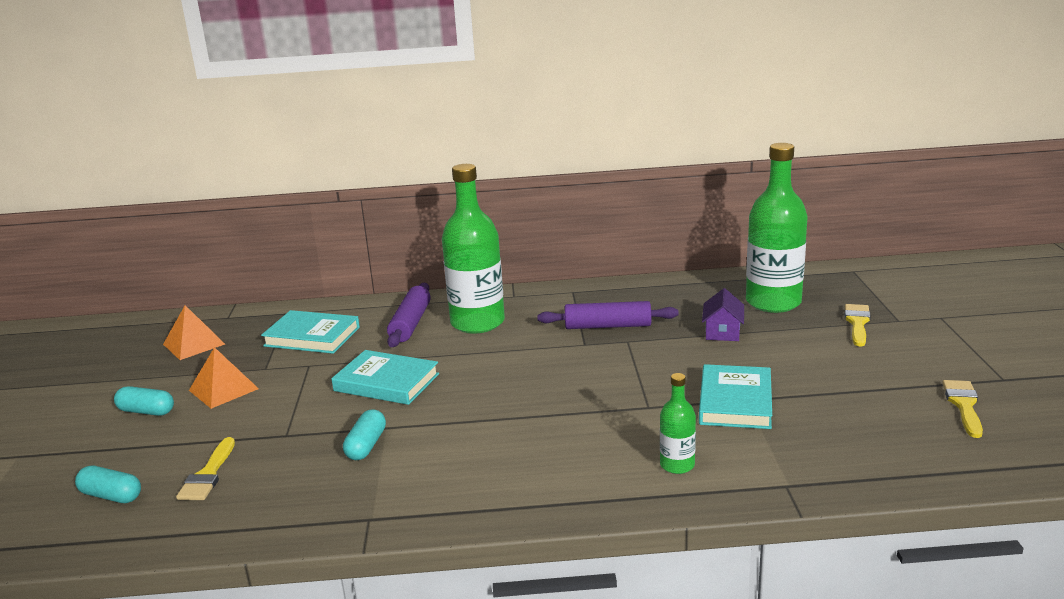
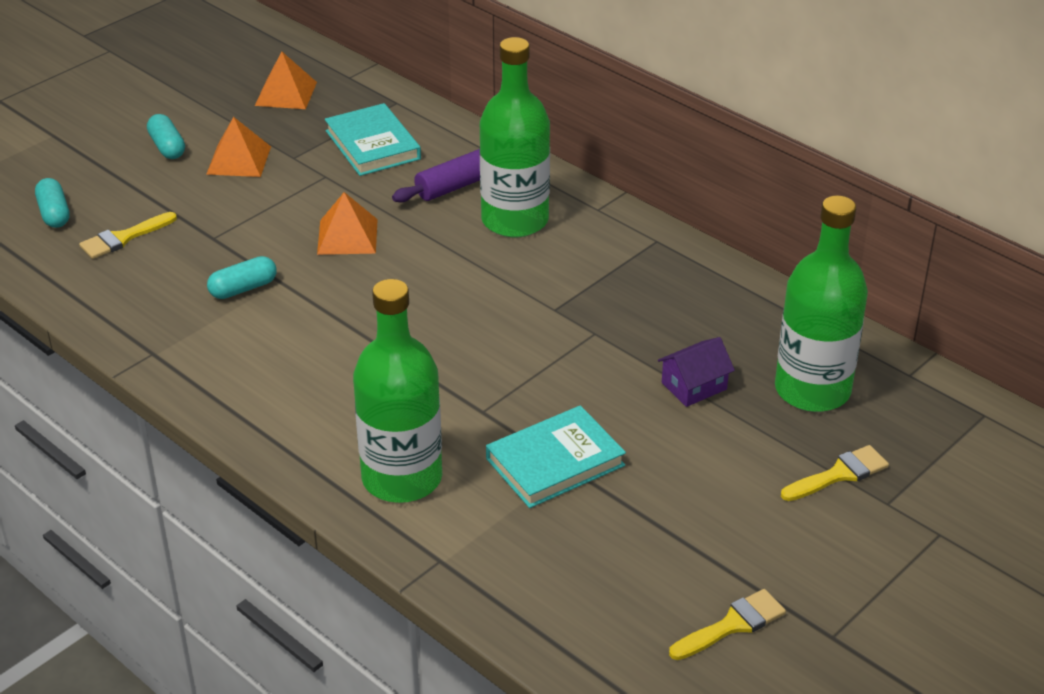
camera: 45 degrees right, 15 degrees up
(386, 382) = (347, 236): turquoise book -> orange pyramid
(608, 326) = (610, 304): purple rolling pin -> none
(677, 465) = (402, 478): green bottle -> green bottle, size x2.11

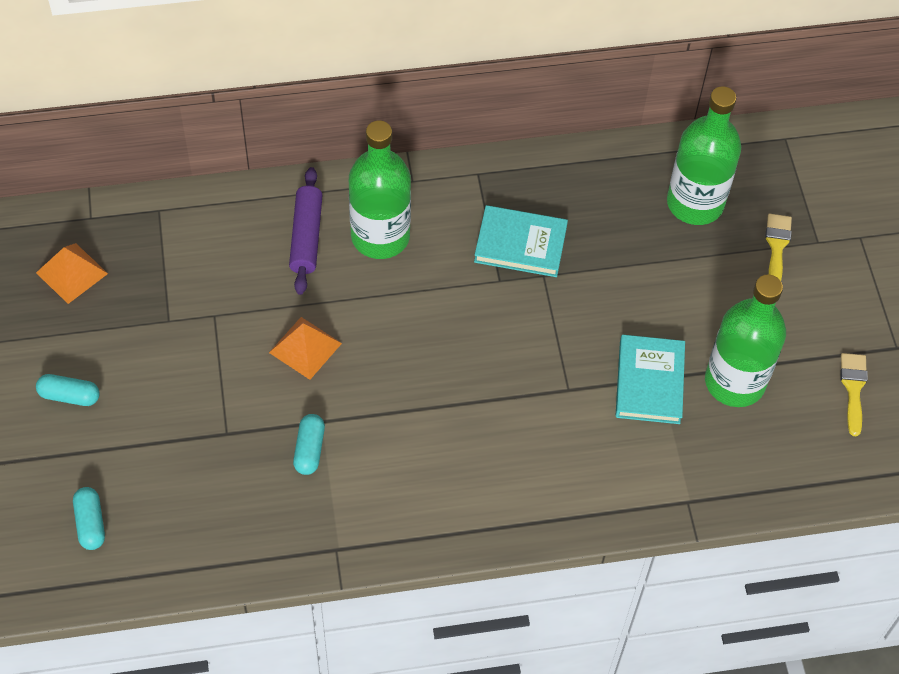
camera: 55 degrees left, 20 degrees up
(54, 213) = (90, 523): turquoise capsule -> turquoise capsule turned 60 degrees clockwise
(123, 238) = (171, 493): yellow brush -> none
(238, 160) = (136, 358): orange pyramid -> none
(372, 145) = (202, 261): turquoise book -> turquoise book (520, 244)
(402, 478) = (596, 476): green bottle -> green bottle (734, 382)
(694, 386) = (640, 260): purple house -> none

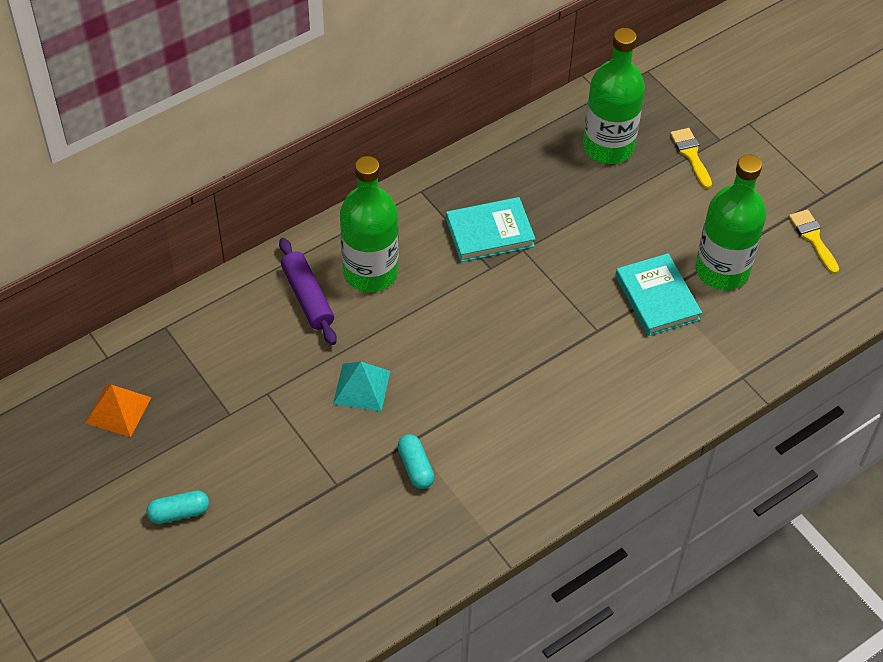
camera: 25 degrees left, 5 degrees down
(90, 523) = (263, 610): turquoise capsule -> none
(305, 347) = (361, 387): orange pyramid -> turquoise pyramid

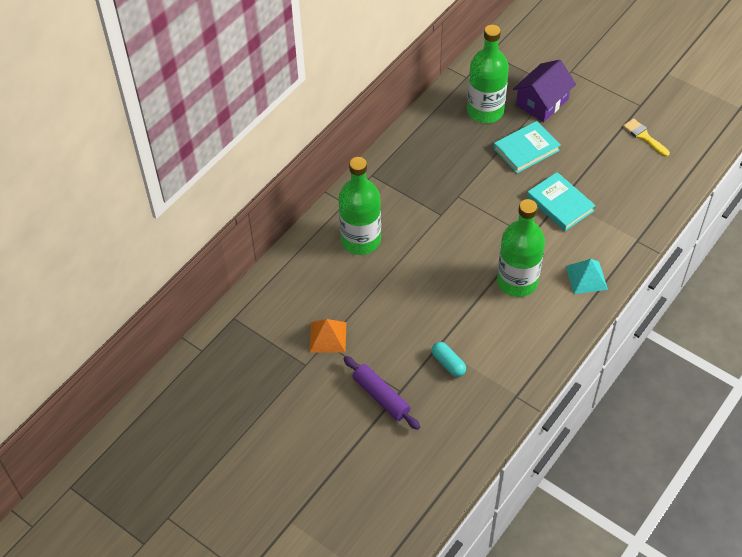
camera: 15 degrees left, 0 degrees up
(118, 410) = (225, 385): orange pyramid -> orange pyramid (328, 337)
(179, 512) = (299, 442): turquoise capsule -> none
(307, 297) = (325, 269): purple rolling pin -> purple rolling pin (381, 397)
(361, 387) = (388, 320): turquoise pyramid -> turquoise pyramid (586, 277)
(490, 233) = (430, 191): turquoise book -> turquoise book (526, 149)
(691, 155) = (542, 102): yellow brush -> purple house
(722, 270) = (594, 174): green bottle -> green bottle (517, 281)

